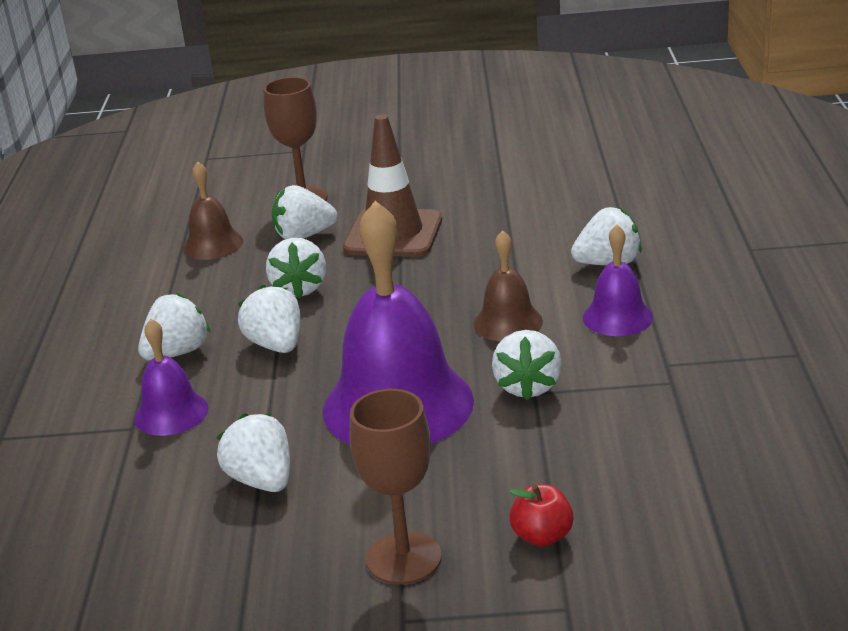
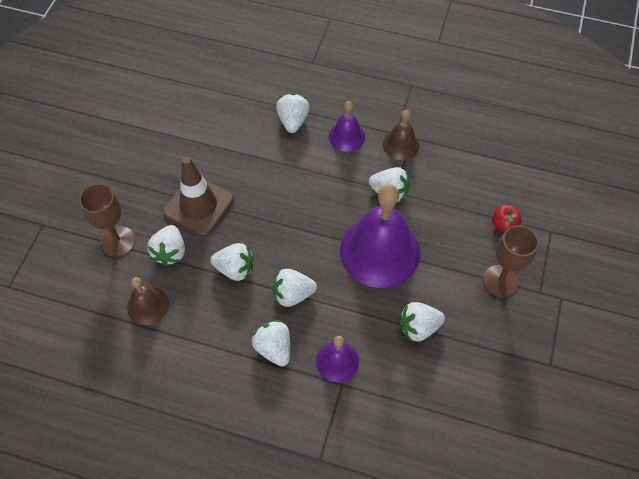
camera: 75 degrees left, 30 degrees up
(508, 322) = (327, 182): brown bell -> brown bell (401, 144)

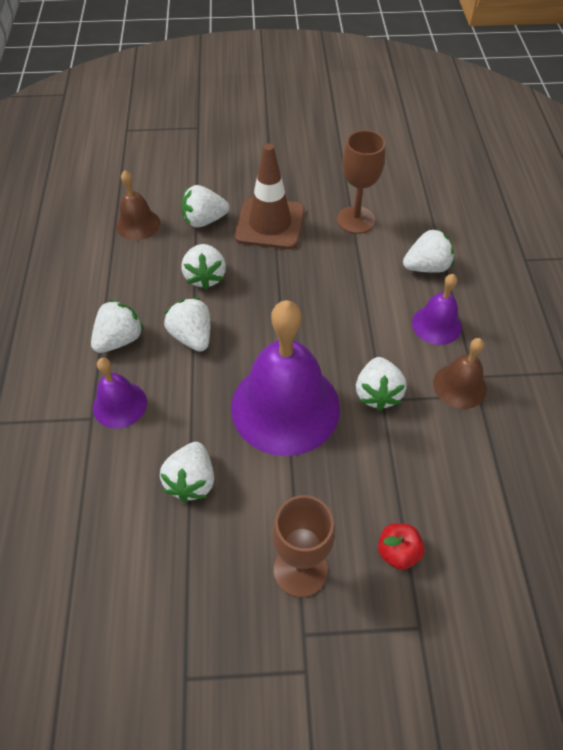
camera: 70 degrees right, 5 degrees down
(118, 241) = (201, 180): brown goblet -> brown goblet (356, 220)
(419, 327) = (191, 481): white strawberry -> white strawberry turned 135 degrees counterclockwise

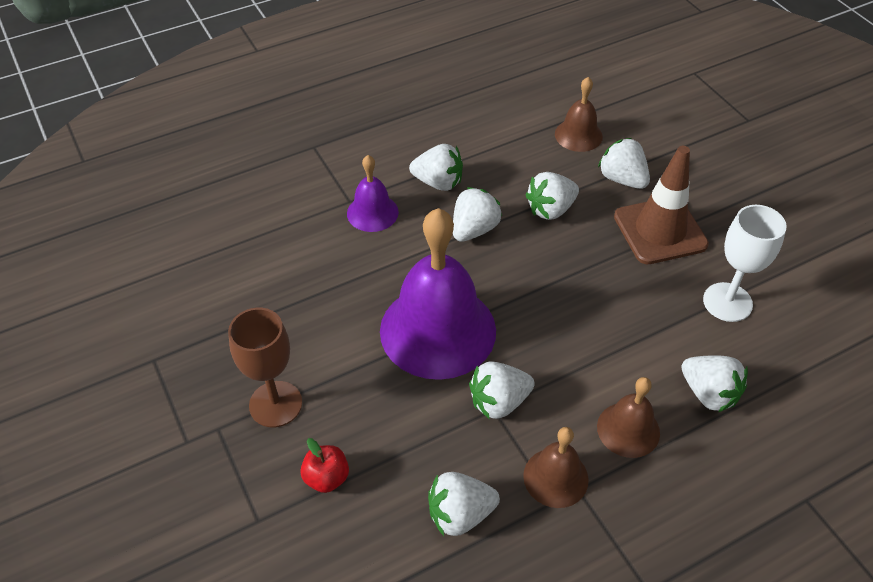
camera: 65 degrees right, 5 degrees down
(191, 481) = (324, 292): white strawberry -> white strawberry (460, 514)
(356, 220) = (727, 302): brown goblet -> white goblet
(436, 324) = (628, 429): purple bell -> brown bell

